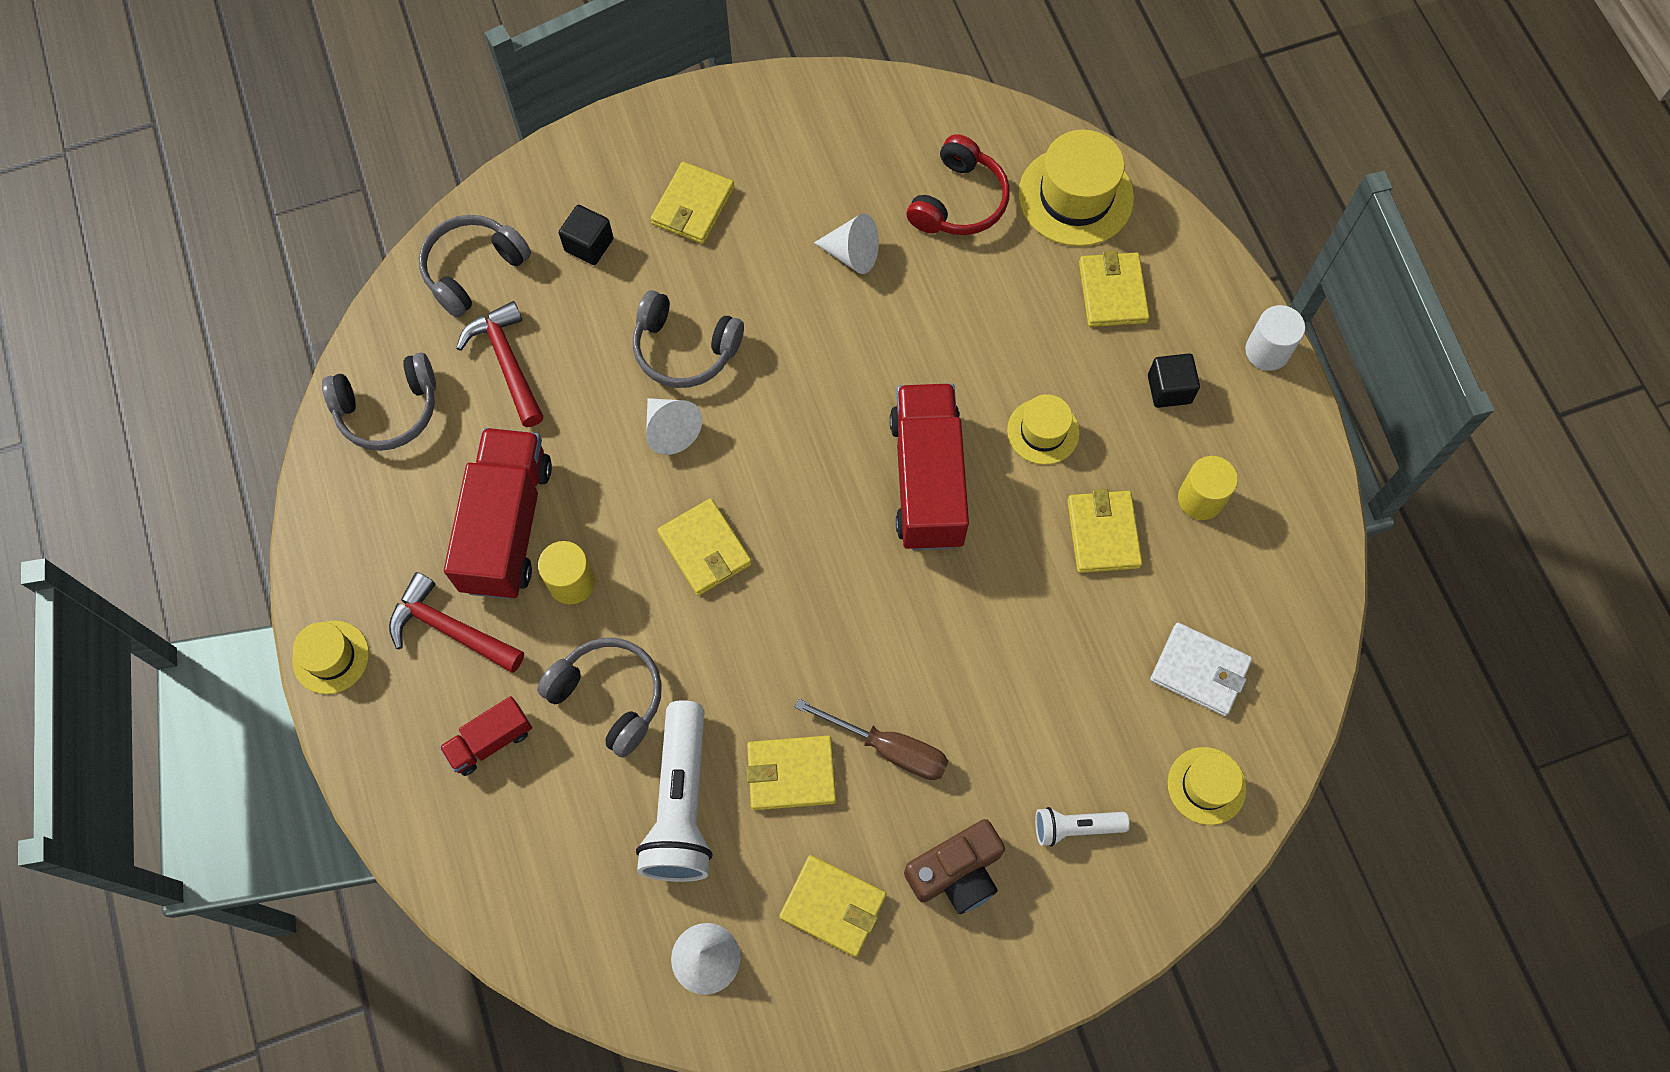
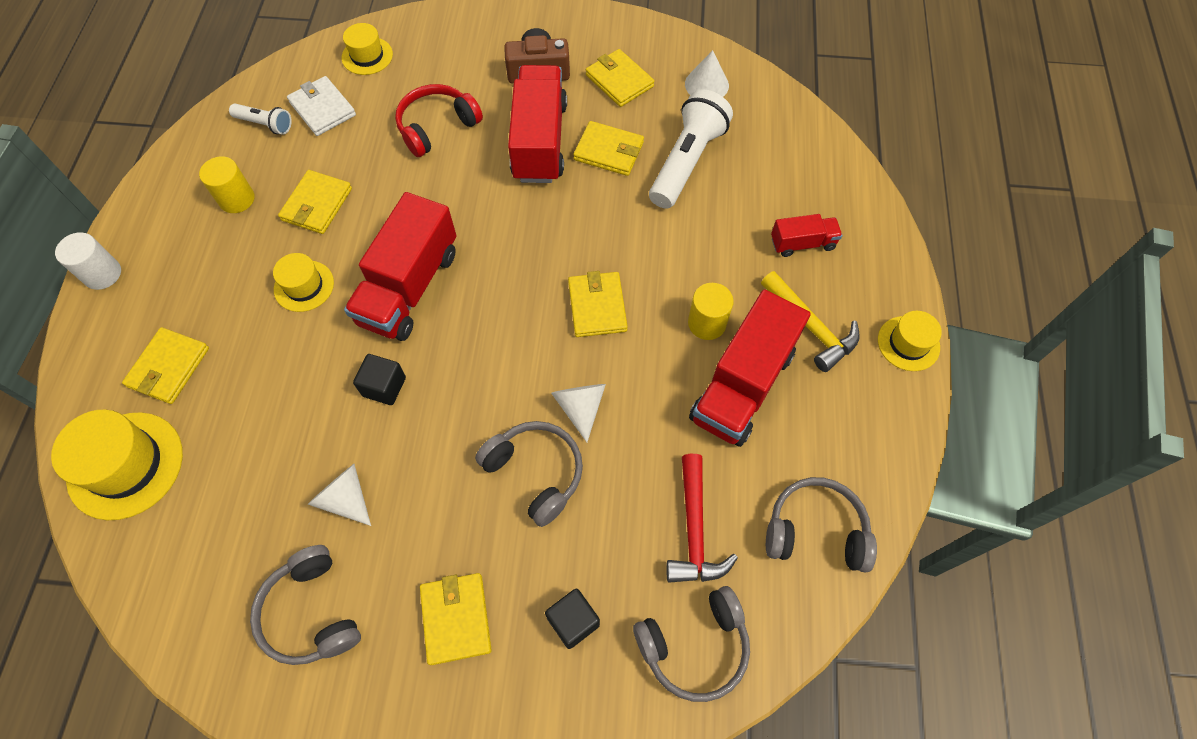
camera: 155 degrees left, 5 degrees down
(450, 629) = (810, 327): red hammer -> yellow hammer
(609, 697) = (709, 238): grey headphones -> grey headphones (311, 612)
(693, 206) = (456, 619): yellow wallet -> yellow wallet turned 60 degrees counterclockwise
(889, 748) = (539, 141): brown screwdriver -> red truck
(959, 201) = (222, 507): red headphones -> red headphones (437, 127)
(1075, 827) = (456, 65): white flashlight -> white flashlight (265, 124)
(1169, 389) = (193, 277): black cube -> black cube (384, 387)

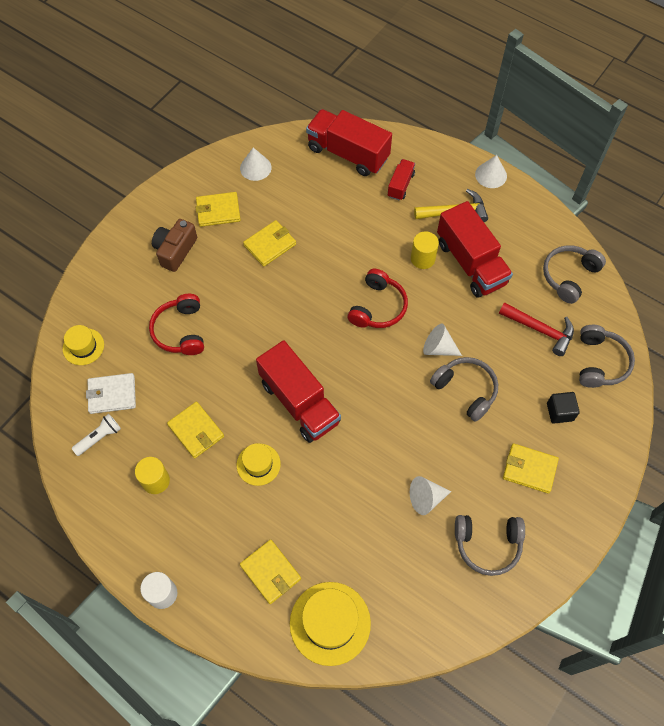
camera: 60 degrees left, 0 degrees up
(384, 387) = (363, 446): black cube -> none
(535, 473) = (466, 390): grey headphones -> grey headphones turned 60 degrees clockwise
(539, 141) = (235, 278): red truck -> red truck (348, 153)
(597, 306) = (378, 307): yellow wallet -> red headphones
(686, 161) = (306, 209): white flashlight -> none
(908, 343) = (491, 175): yellow hat -> white cone

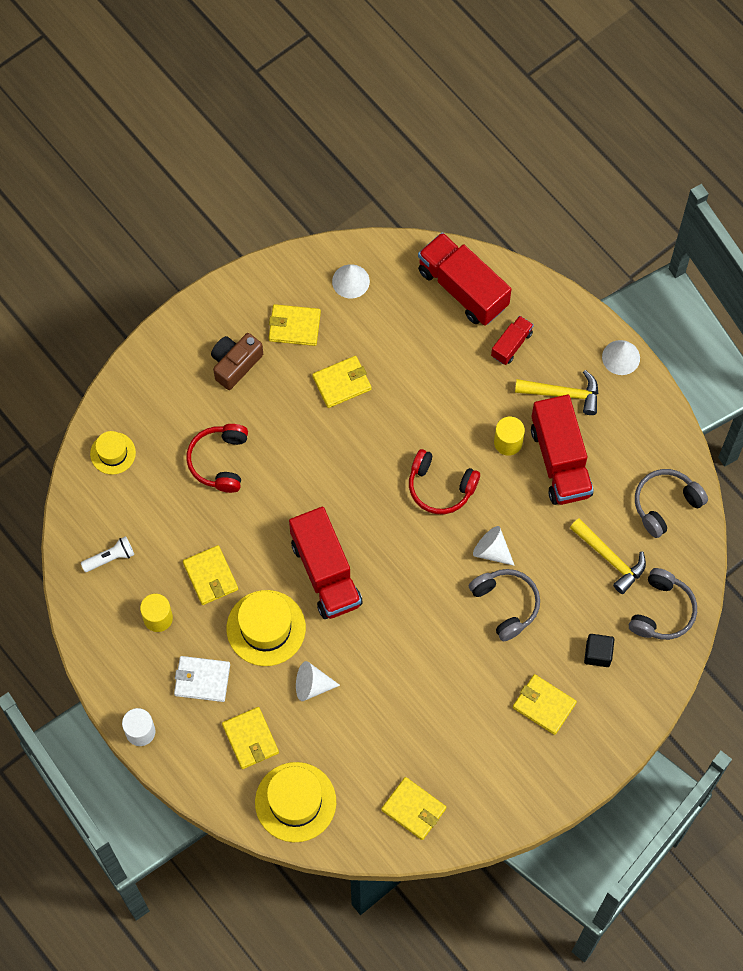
camera: 15 degrees right, 5 degrees up
(112, 394) = (132, 515): white wallet -> white wallet (202, 680)
(258, 464) = (266, 628): yellow hat -> yellow hat, size x1.70
(378, 307) = (440, 487): red headphones -> red headphones turned 75 degrees clockwise
(426, 498) = (427, 707): white cone -> white cone (312, 685)
(444, 599) = (413, 809): none -> yellow wallet
(487, 544) = (474, 769): grey headphones -> none
(540, 330) = (610, 558): red hammer -> yellow hammer

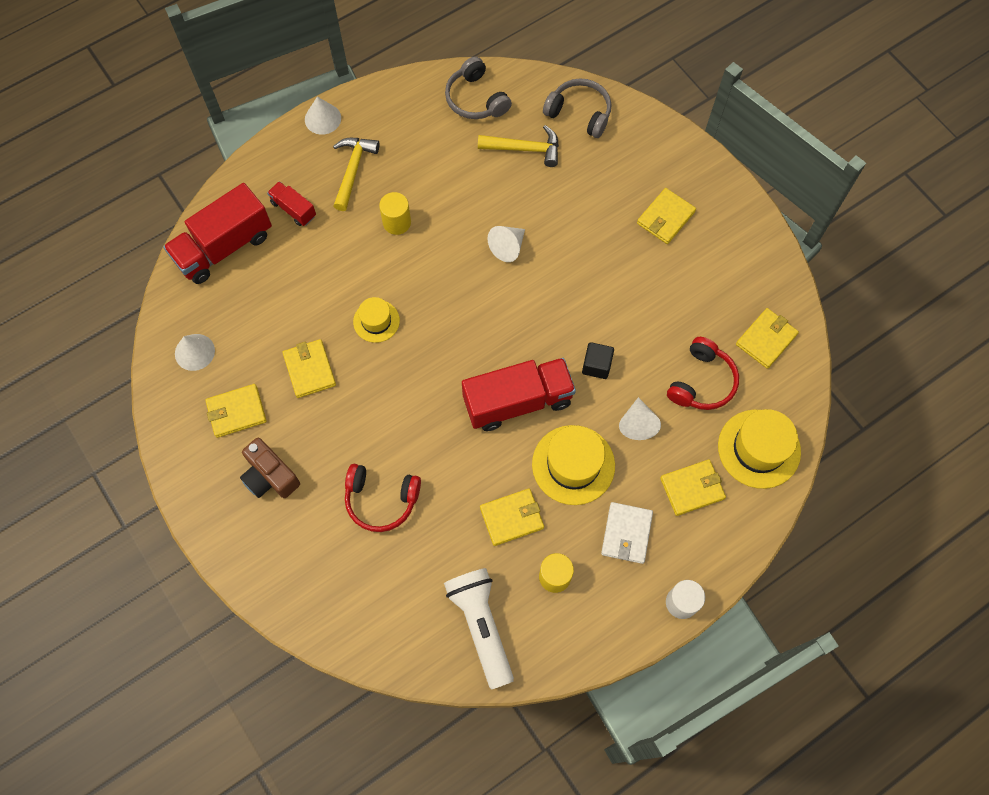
camera: 85 degrees left, 0 degrees up
(110, 558) = (481, 626): white flashlight -> white flashlight, size x1.92
(113, 453) = (356, 616): yellow hat -> yellow hat (376, 321)
(294, 326) = (236, 412): yellow wallet -> yellow wallet turned 60 degrees clockwise
(440, 487) = (436, 286): red headphones -> red headphones (702, 382)
(506, 604) = (564, 240): grey headphones -> none
(560, 461) = (422, 179): red truck -> none
(598, 654) = (617, 168): black cube -> black cube (596, 365)
(610, 558) = (524, 149): yellow hammer -> yellow hammer turned 45 degrees clockwise

